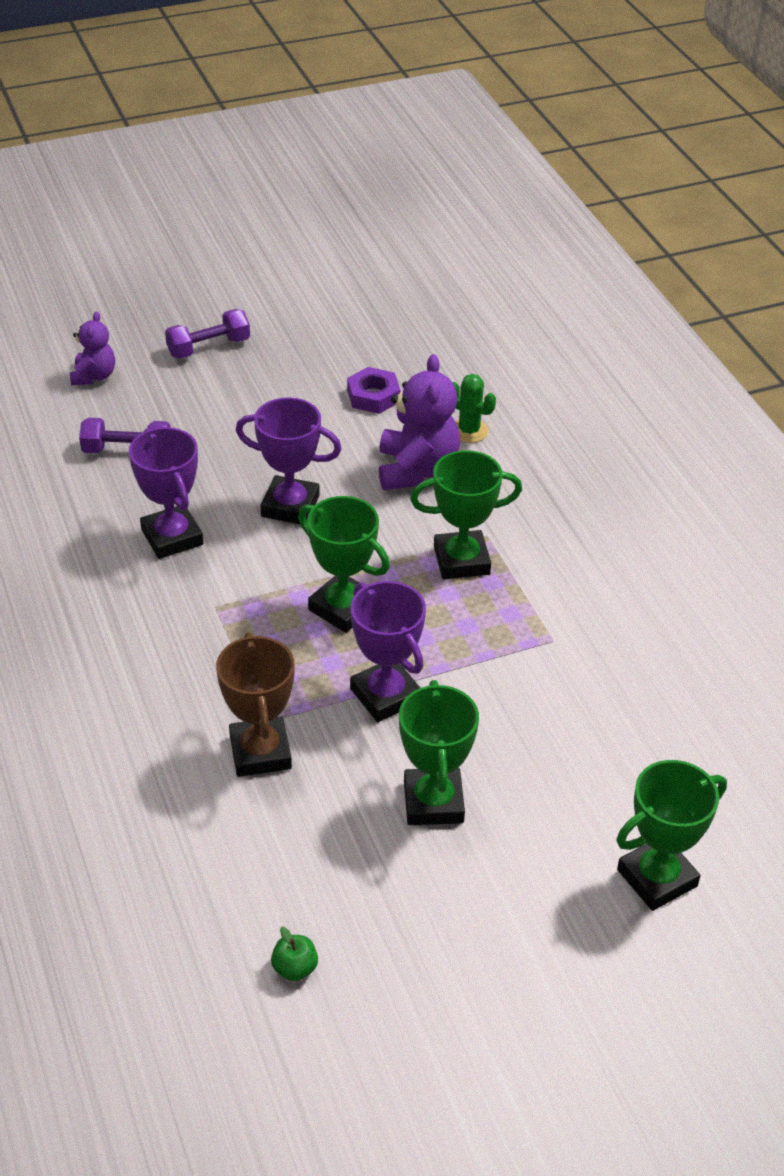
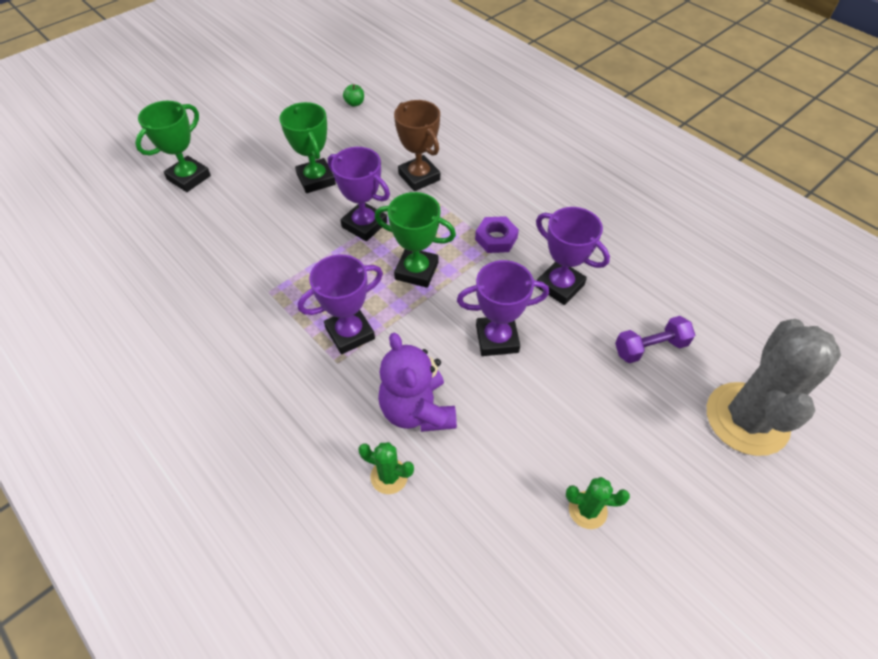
camera: 160 degrees right, 10 degrees up
(94, 376) = (747, 419): purple teddy bear -> grey cactus
(208, 347) = (685, 499): purple dumbbell -> none
(300, 364) = (587, 510): none -> green cactus
(373, 396) = (495, 490): purple nut -> purple nut (496, 238)
(461, 560) = (350, 333): green trophy -> purple trophy

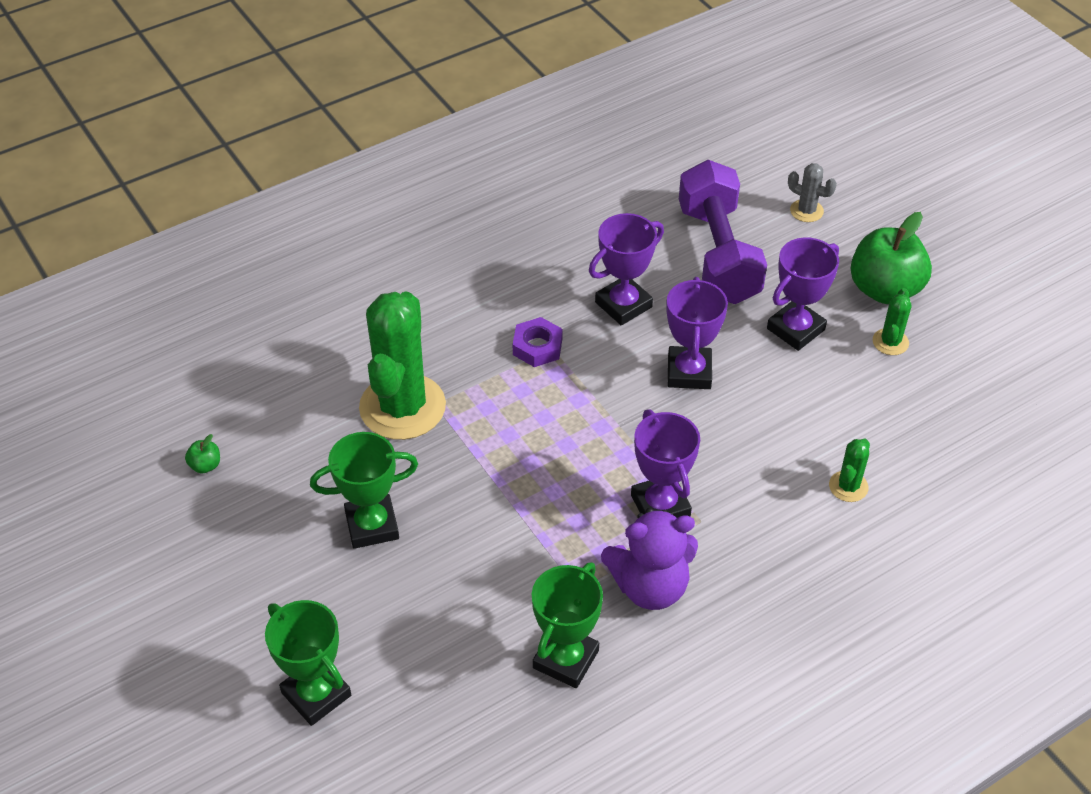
camera: 80 degrees left, 5 degrees down
(364, 225) = (480, 476): purple trophy -> purple trophy (795, 329)
(416, 271) = (574, 430): green trophy -> green trophy (565, 659)
(417, 410) = (773, 454): purple teddy bear -> purple teddy bear (650, 586)
(419, 177) = (402, 407): brown trophy -> green cactus
(650, 347) = (718, 254): purple dumbbell -> purple dumbbell, size x1.98
(663, 501) = (884, 289): none -> green apple
(747, 419) = (806, 211): grey cactus -> grey cactus, size x0.43

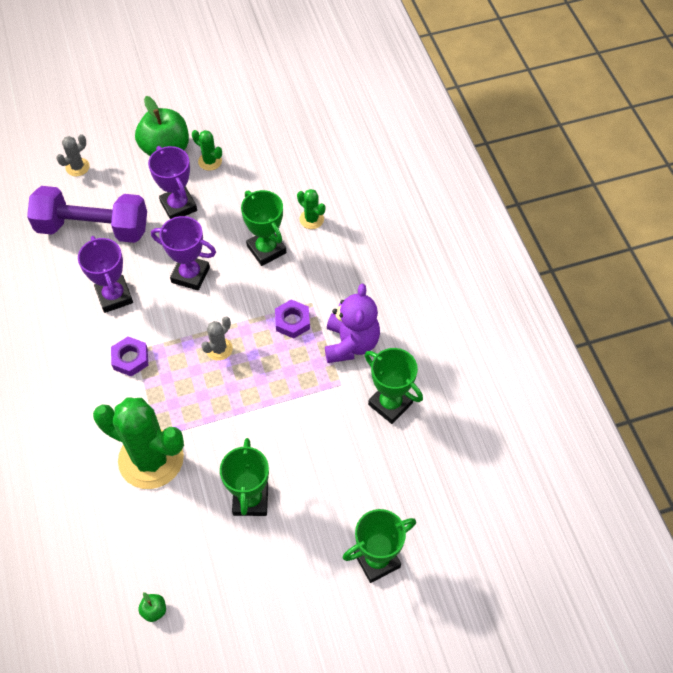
camera: 75 degrees left, 10 degrees up
(584, 434) = (219, 349): none -> grey cactus
(660, 506) = (292, 321): purple trophy -> purple nut
(769, 445) = (266, 249): none -> green trophy

